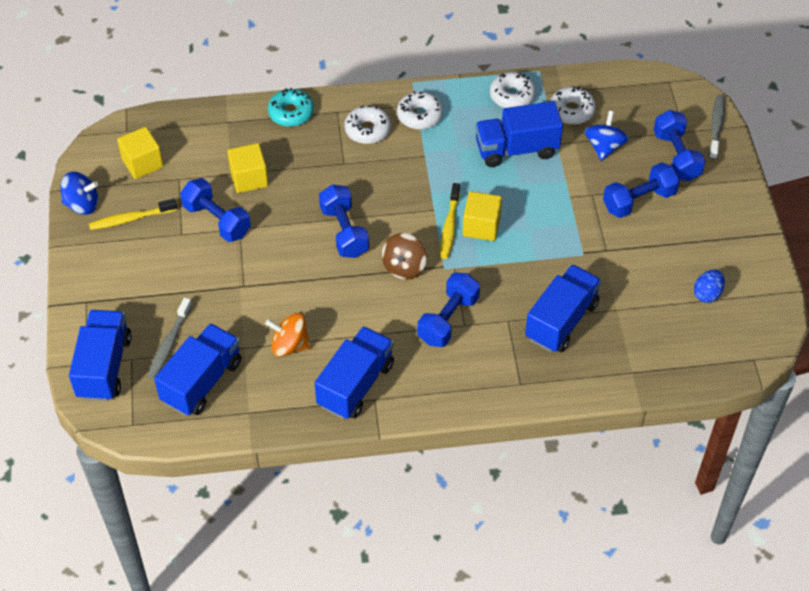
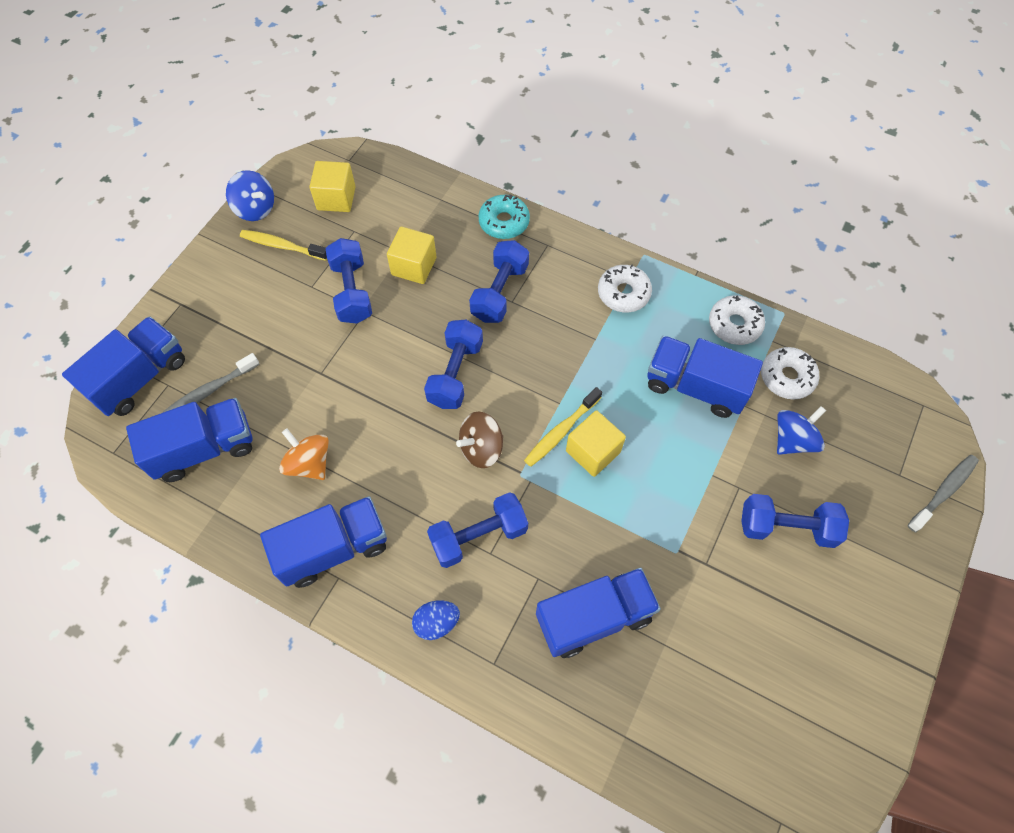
camera: 35 degrees right, 10 degrees up
(367, 130) = (561, 280): white donut -> none
(676, 156) = (869, 500): blue dumbbell -> blue dumbbell (500, 292)
(707, 294) = (784, 696): blue egg -> blue egg (437, 623)

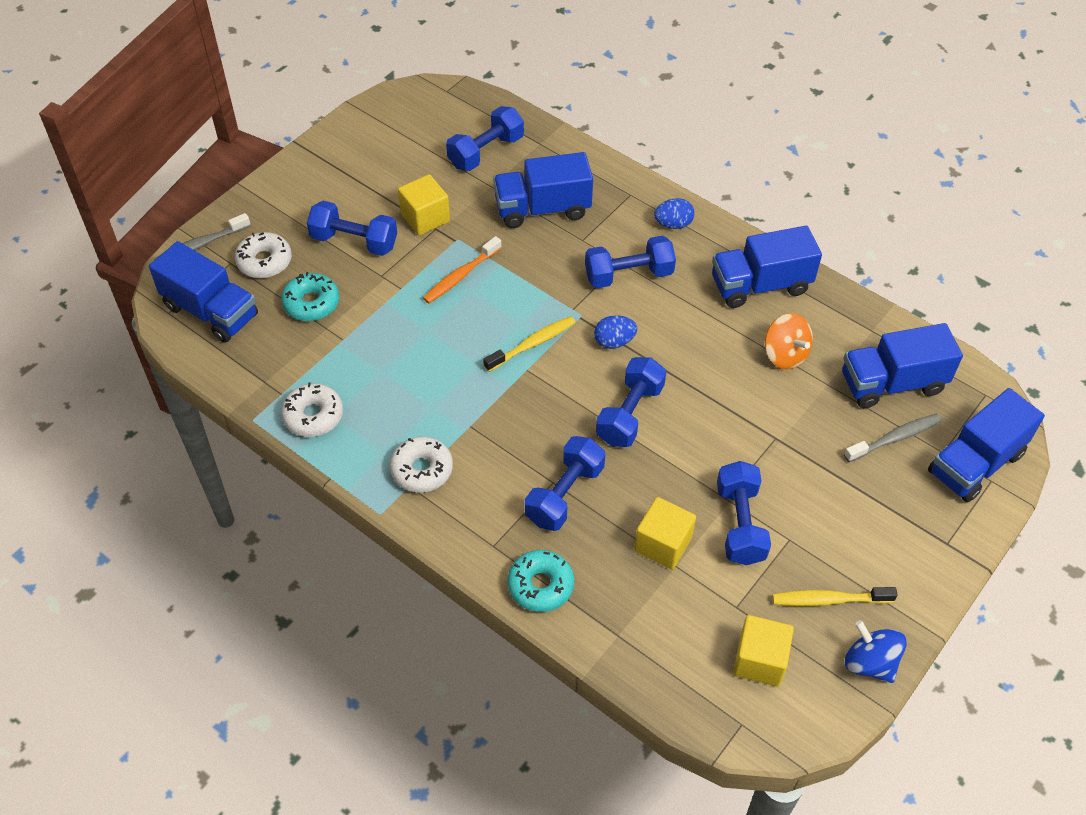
camera: 170 degrees left, 10 degrees down
(282, 246) = (829, 600): yellow toothbrush -> yellow toothbrush turned 150 degrees clockwise
(481, 448) = (614, 342): brown spinning top -> blue egg
(593, 451) = (506, 323): yellow cube -> yellow cube (425, 218)
(657, 501) = (460, 276): none -> orange toothbrush
(688, 704) = (486, 152): none -> blue dumbbell
(695, 387) = (384, 362): blue truck -> blue truck (211, 311)
(787, 377) = (286, 356): white donut -> white donut (264, 261)
(793, 440) = (311, 303): blue spinning top -> turquoise donut

